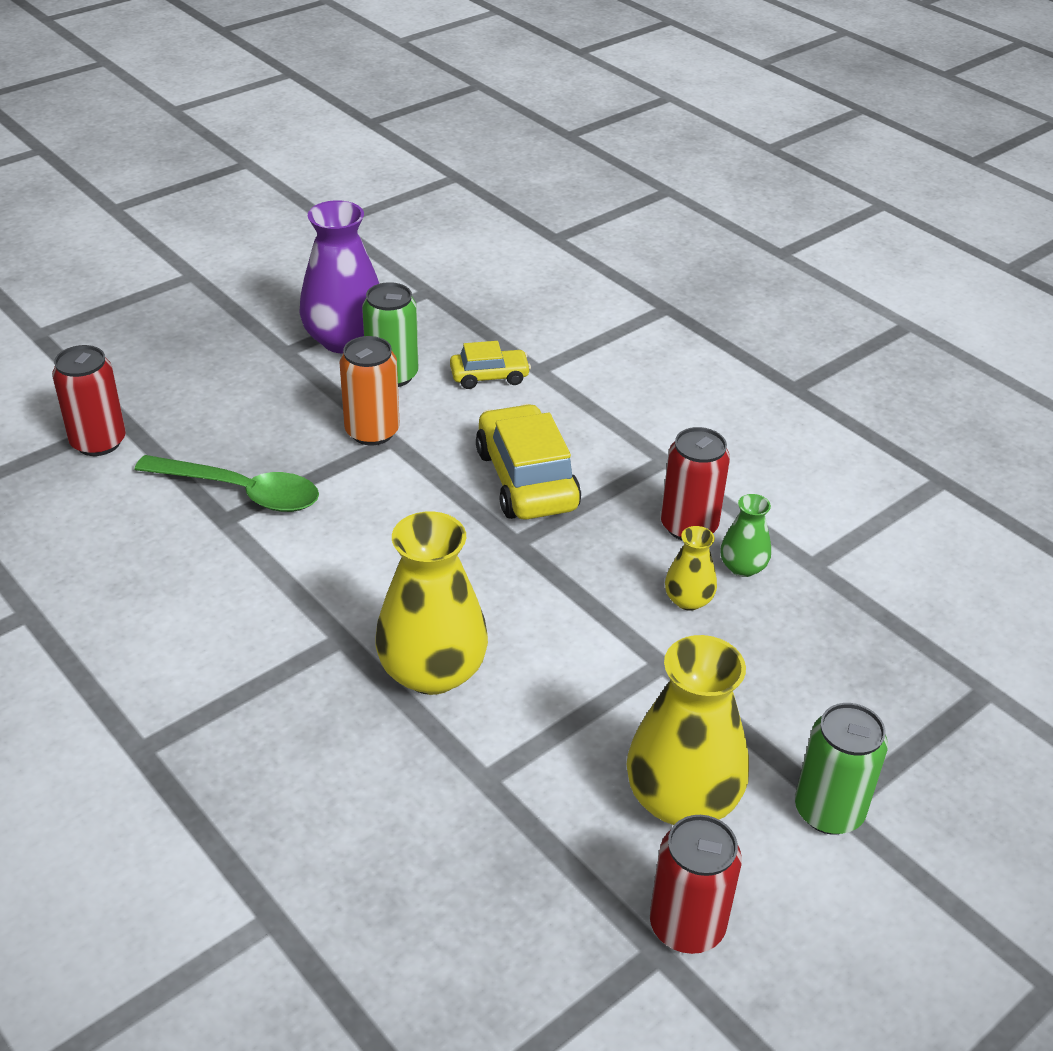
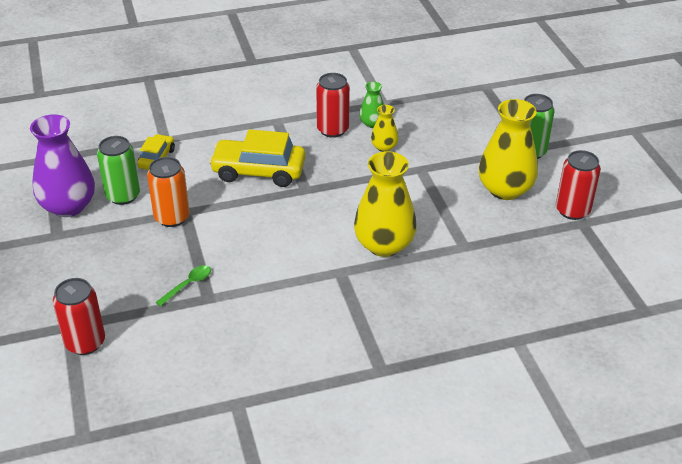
camera: 65 degrees left, 0 degrees up
(242, 492) = (188, 285): green spoon -> green spoon, size x0.51

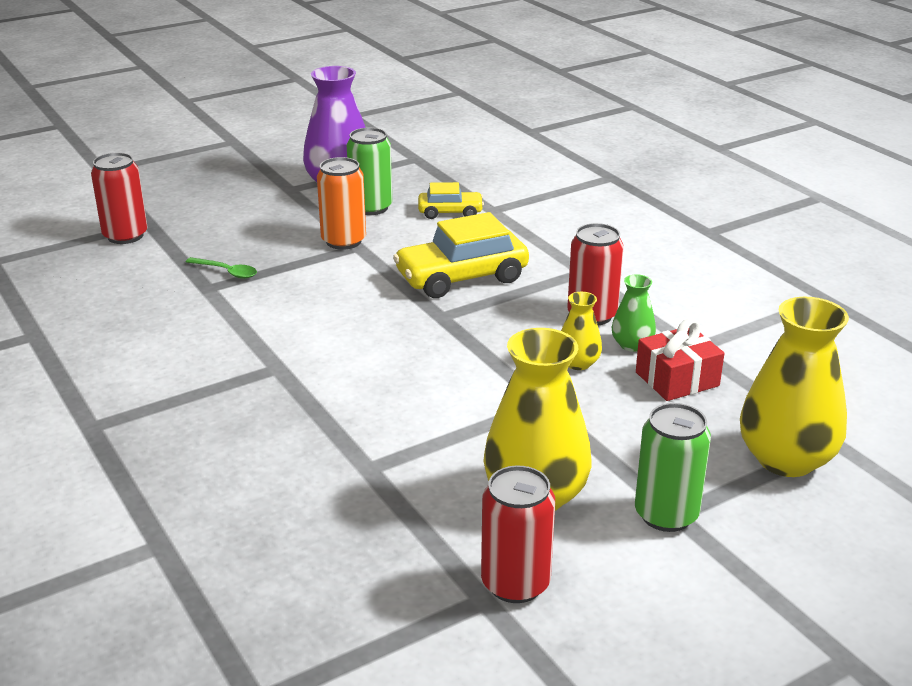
camera: 75 degrees right, 10 degrees down
(258, 171) = (461, 277): yellow car -> yellow car turned 105 degrees counterclockwise
(384, 245) = (345, 394): yellow vase -> yellow vase (786, 459)
(413, 117) = (677, 379): none -> red gift

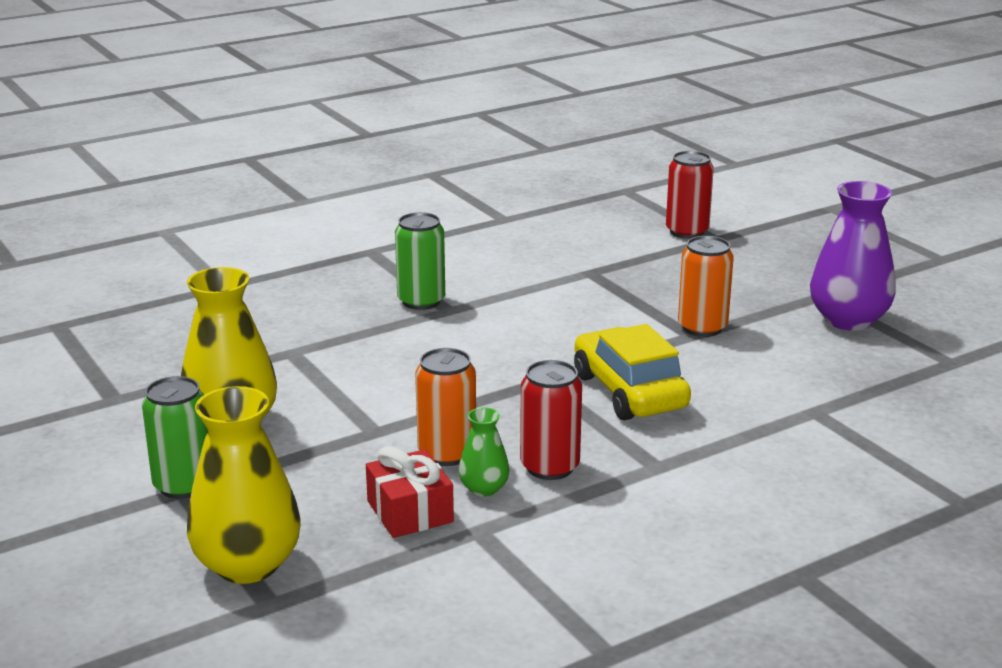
camera: 90 degrees right, 5 degrees down
(227, 272) = (622, 278): green spoon -> none
(371, 207) = (792, 339): green can -> green can (421, 301)
(450, 212) = (796, 385): yellow car -> none
(515, 583) = (125, 412): red can -> none
(578, 363) = (447, 453): yellow vase -> orange can

